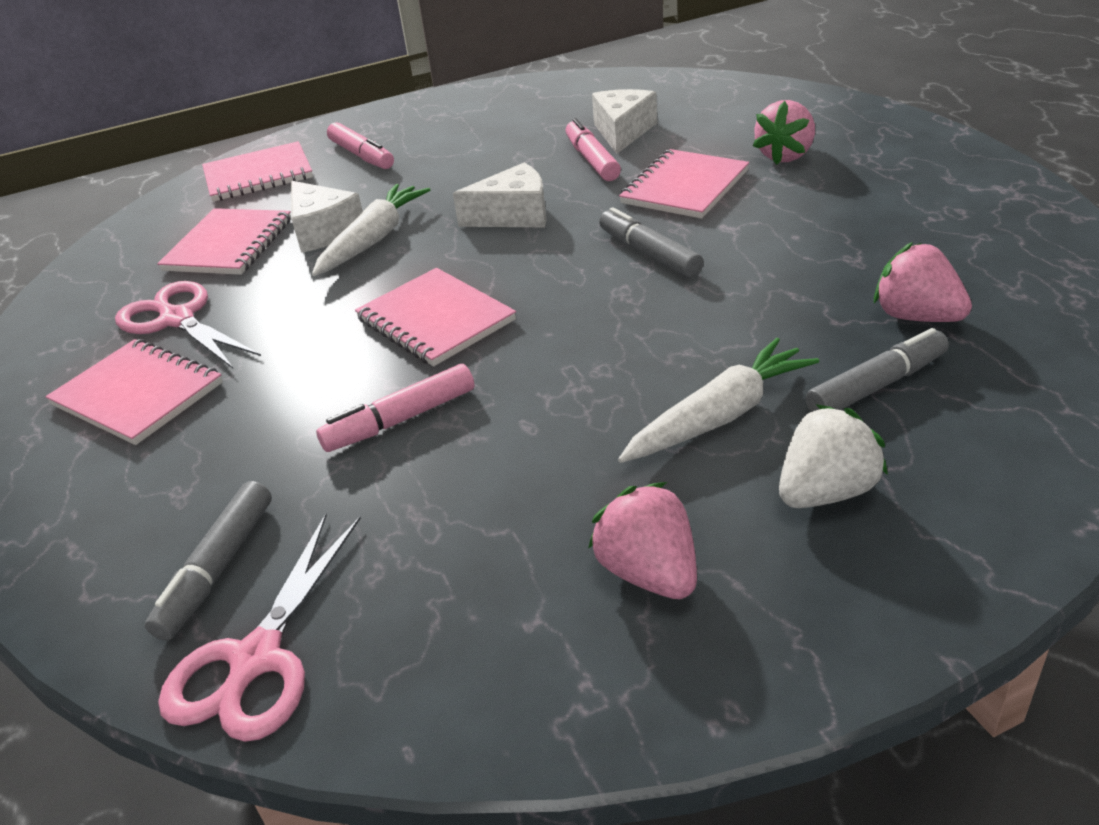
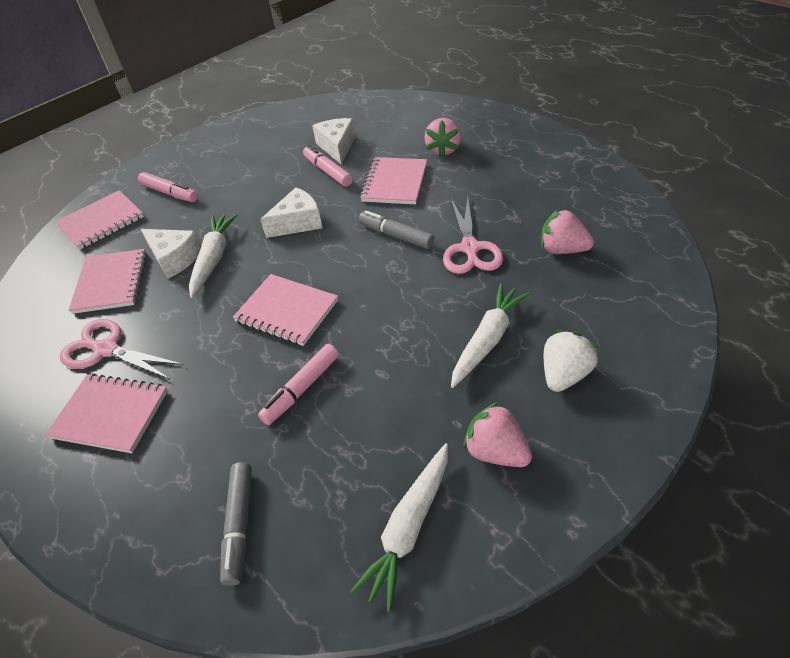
camera: 20 degrees left, 10 degrees up
(256, 659) = (298, 577): pink scissors -> pink scissors (470, 248)
(453, 640) = (409, 527): none -> white carrot
(877, 385) = (561, 299): grey marker -> none

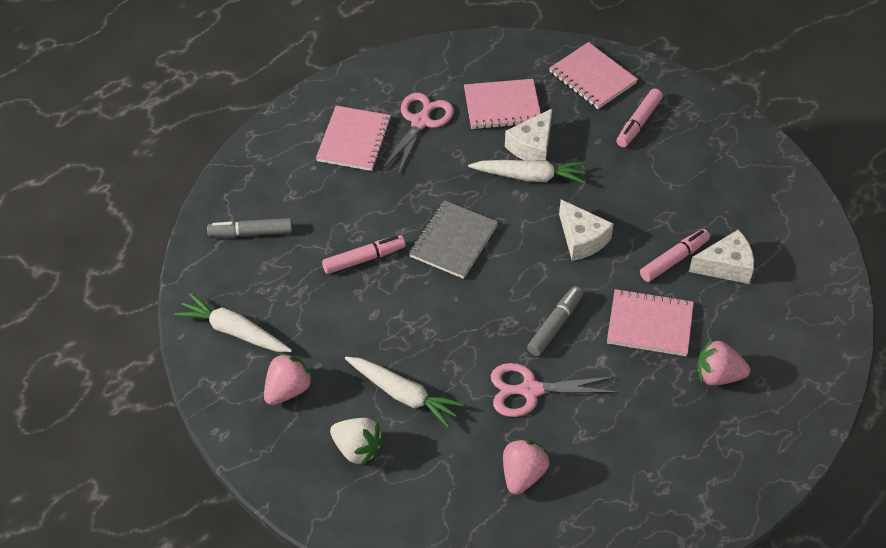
camera: 85 degrees right, 5 degrees up
(287, 311) = (453, 241): pink notebook -> grey notebook
(301, 389) = (364, 259): pink marker -> pink marker turned 120 degrees clockwise

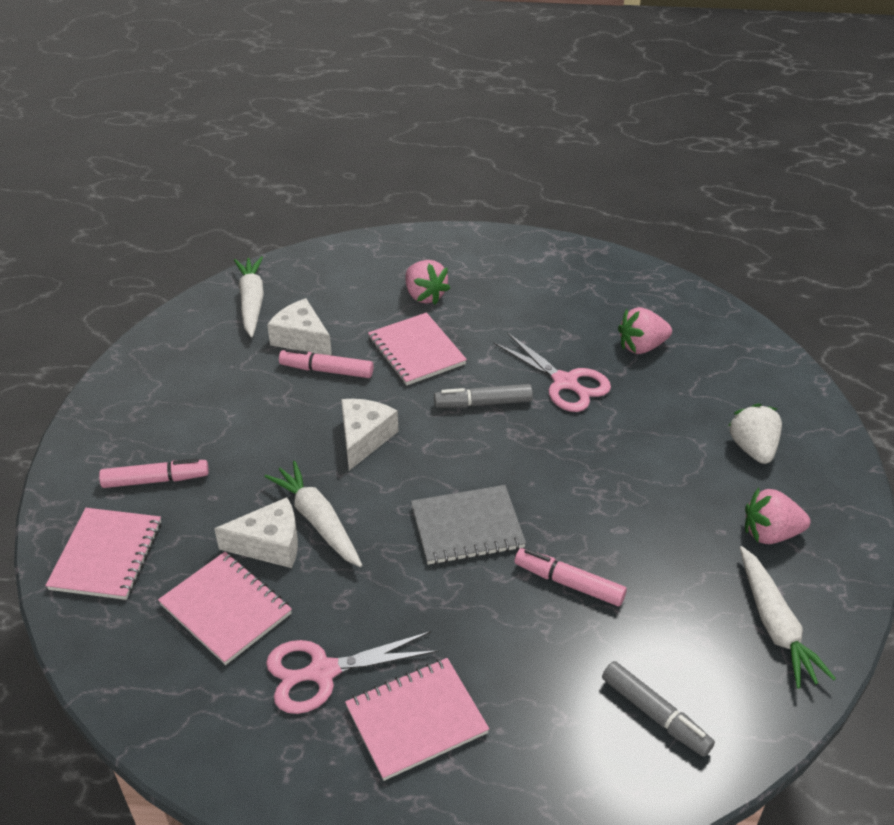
camera: 130 degrees left, 10 degrees down
(403, 394) = (669, 454): white carrot -> white carrot (251, 302)

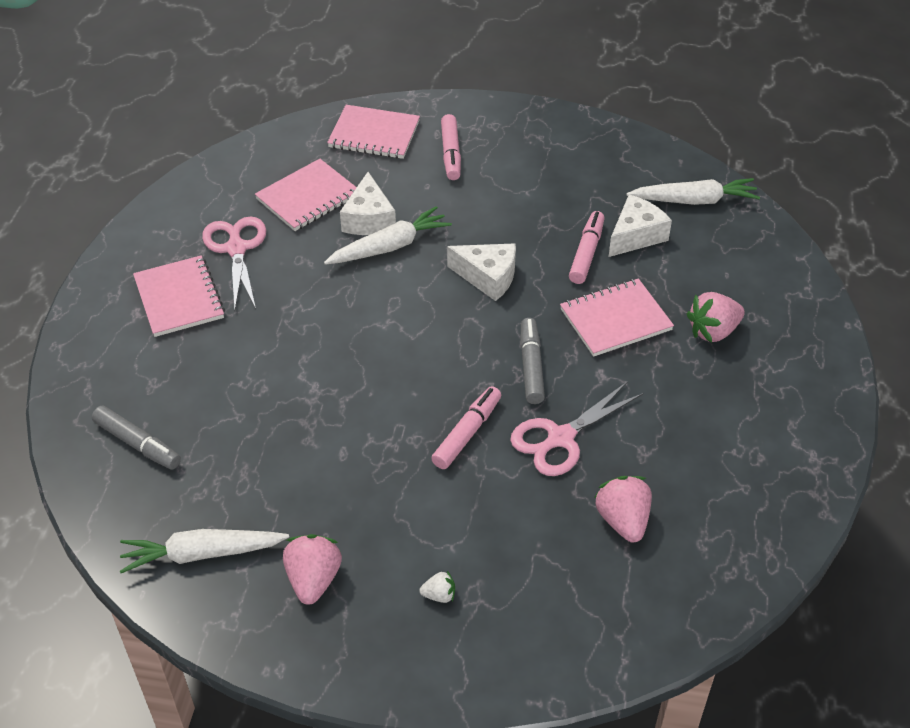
camera: 95 degrees right, 5 degrees up
(467, 527) = (365, 341): grey notebook -> none
(569, 583) = (286, 405): pink marker -> pink marker (467, 433)
(655, 714) = (137, 444): grey marker -> grey marker turned 105 degrees counterclockwise
(753, 449) = (439, 595): white strawberry -> white strawberry, size x0.52

